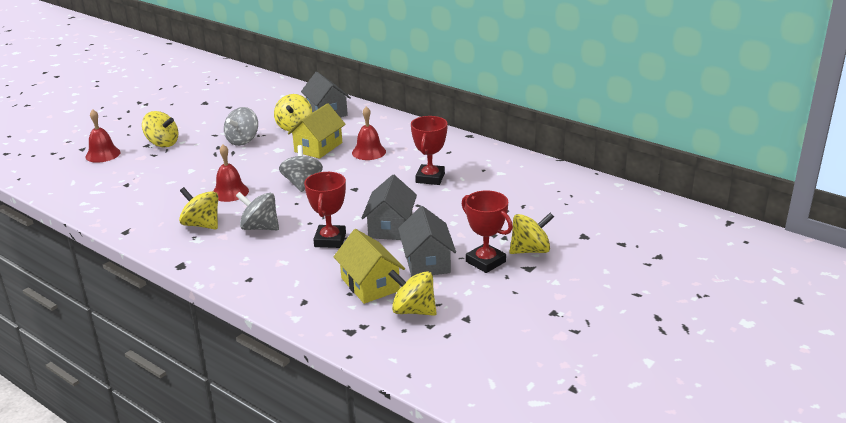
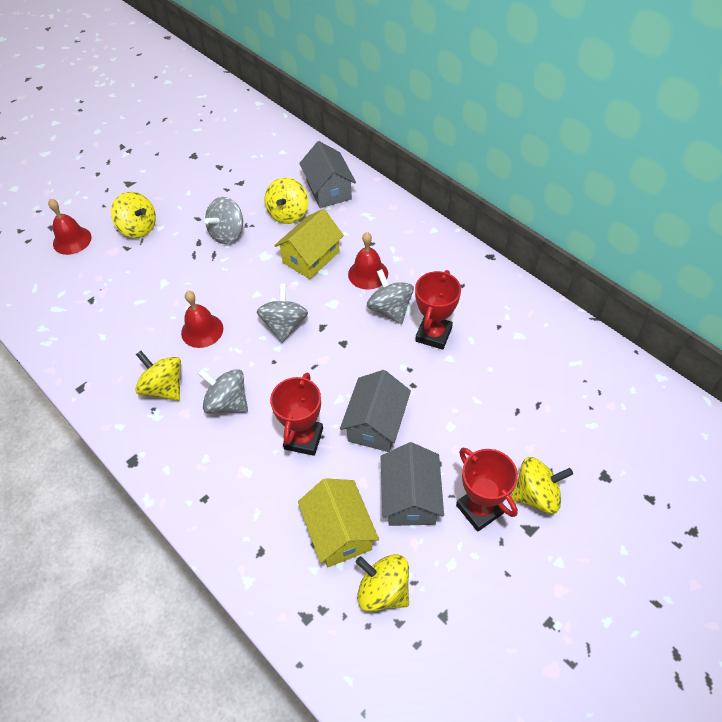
camera: 10 degrees right, 25 degrees up
(391, 168) = (390, 309): none -> grey spinning top

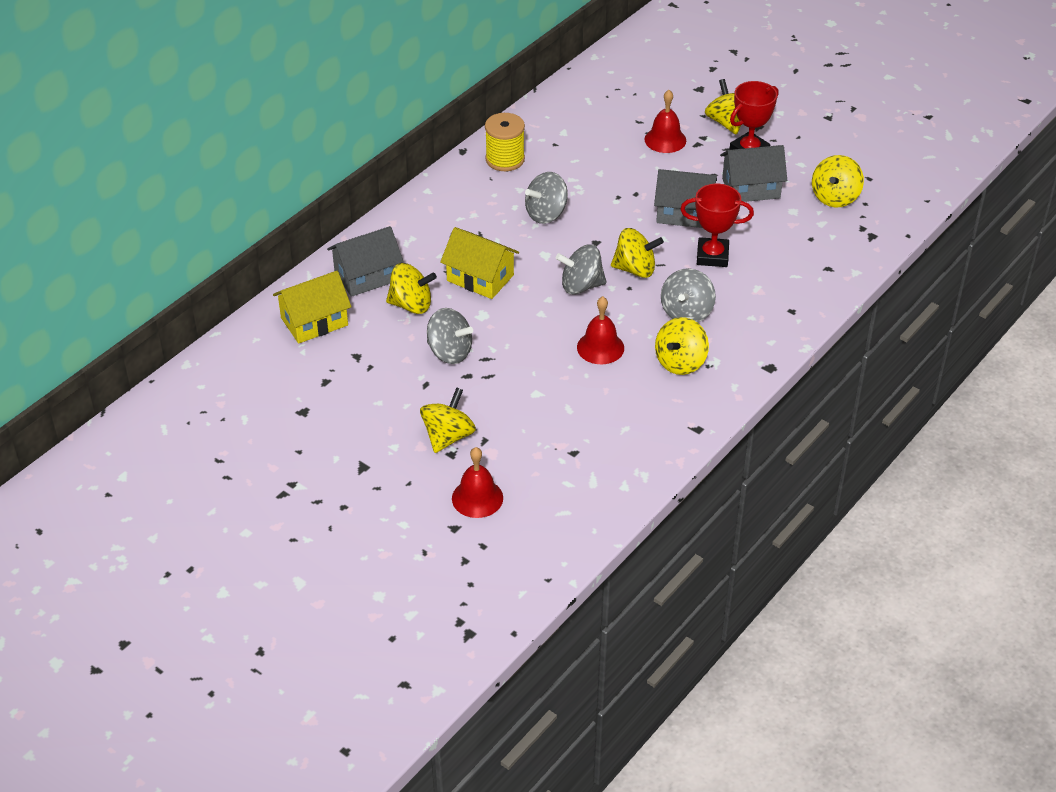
camera: 100 degrees left, 10 degrees down
(298, 369) = (635, 269): none -> yellow spinning top
(339, 531) = (795, 225): yellow house -> yellow house (314, 321)
(368, 274) = (499, 233): red bell -> red bell (665, 140)
(433, 334) = (573, 184): red trophy -> none
(475, 285) = (505, 159): none -> yellow spool

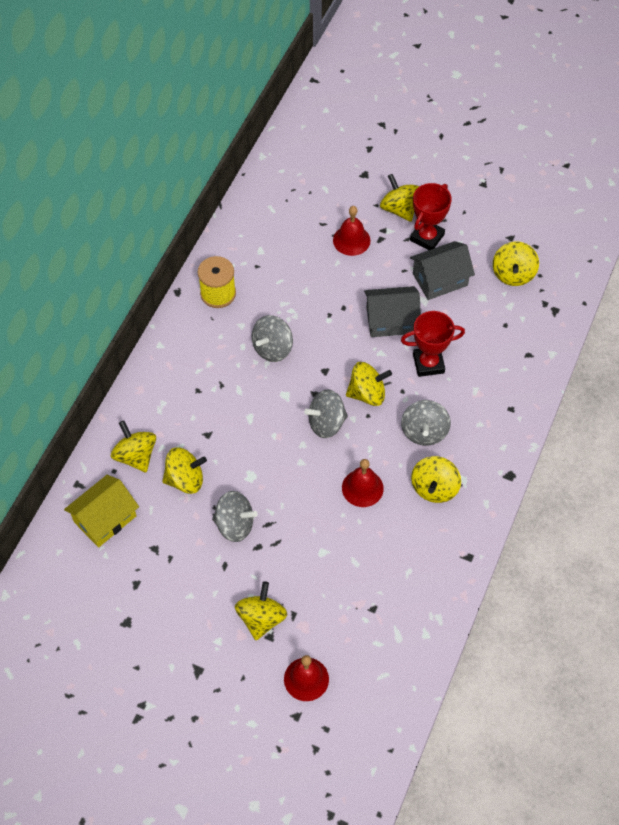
camera: 15 degrees left, 15 degrees up
(367, 276) = (136, 456): grey house -> yellow spinning top
(480, 278) = (236, 434): yellow house -> none

